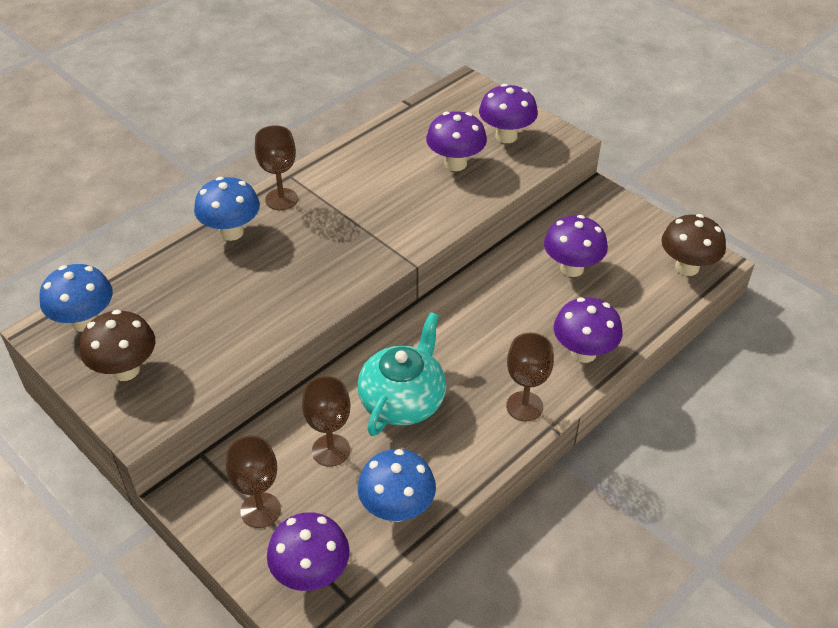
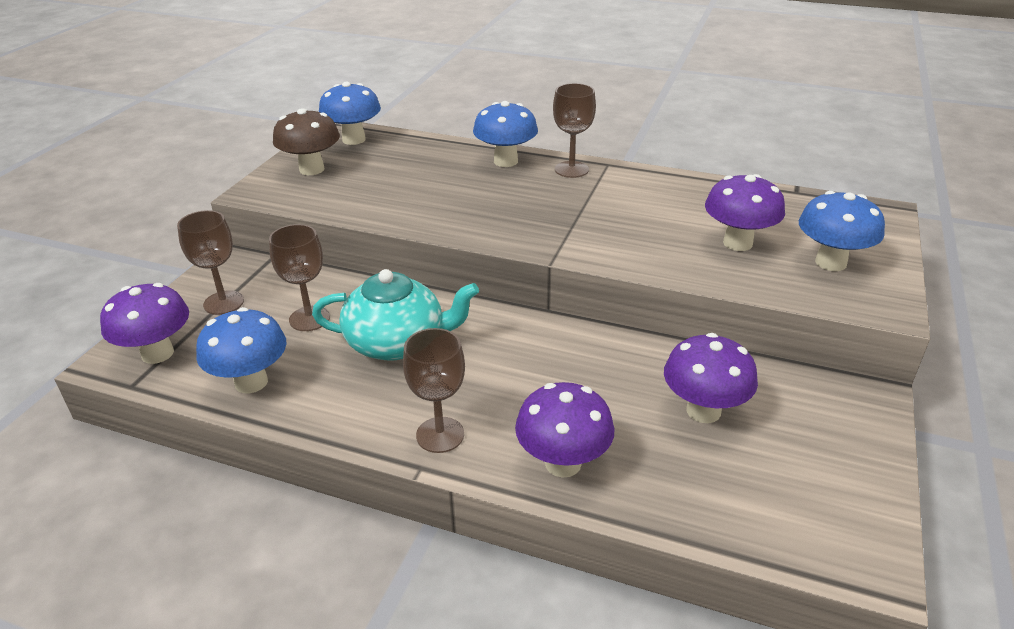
camera: 65 degrees right, 10 degrees down
(506, 136) = (830, 262): purple mushroom -> blue mushroom
(687, 267) = (824, 532): brown mushroom -> none

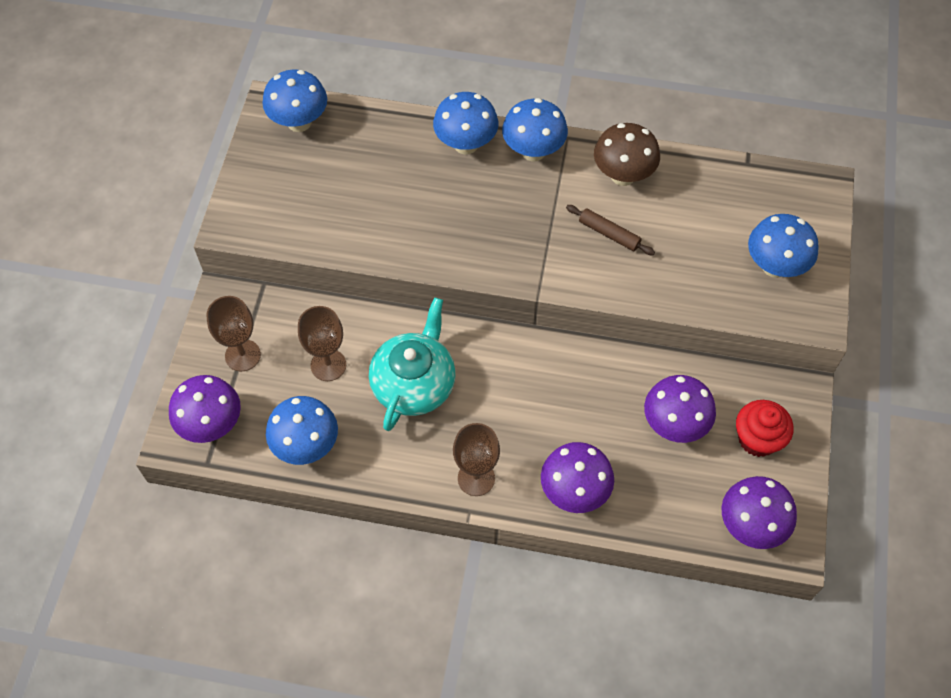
camera: 10 degrees left, 25 degrees up
(312, 169) = (274, 181): brown mushroom -> brown mushroom (623, 175)
(397, 342) = (414, 384): turquoise teapot -> turquoise teapot turned 60 degrees counterclockwise
(571, 169) = (533, 151): brown goblet -> blue mushroom
(640, 225) = (609, 234): none -> brown rolling pin
(737, 243) = (696, 249): purple mushroom -> purple mushroom (750, 526)
(814, 436) = (757, 439): none -> red cupcake

